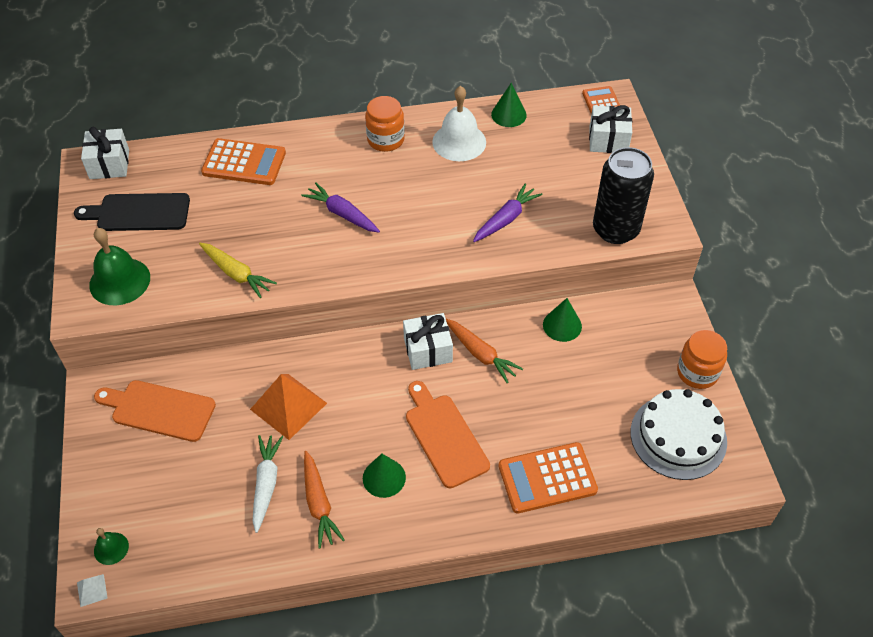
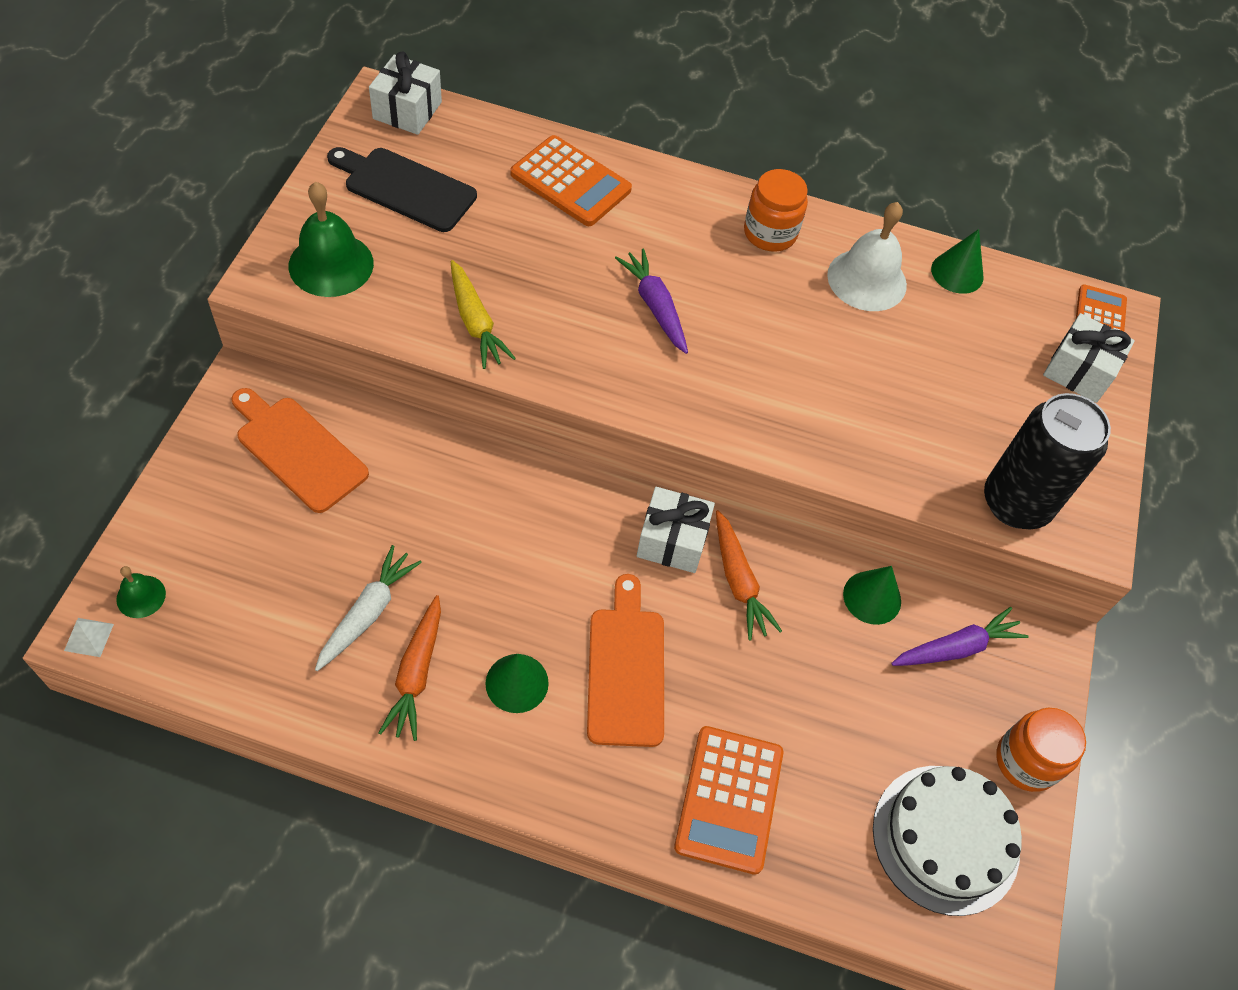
camera: 20 degrees right, 5 degrees up
(288, 406) = (453, 525): orange pyramid -> none
(506, 219) = (869, 415): purple carrot -> purple carrot (956, 648)
(547, 478) = (729, 799): orange calculator -> orange calculator turned 90 degrees counterclockwise

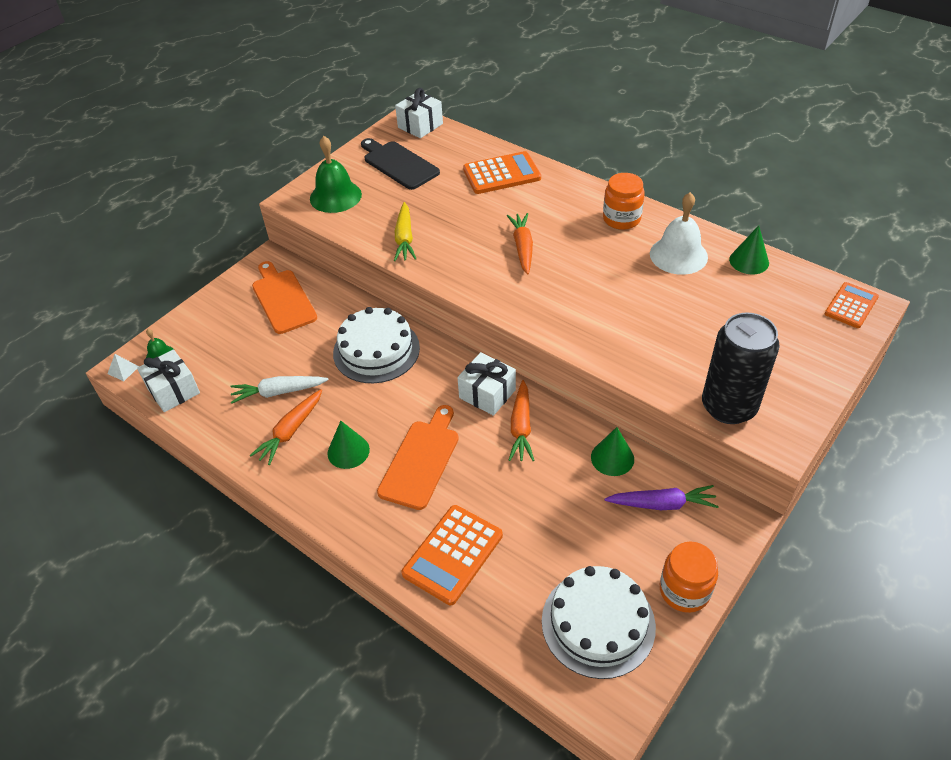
camera: 30 degrees right, 10 degrees down
(367, 613) = (279, 392): white carrot -> white carrot turned 150 degrees counterclockwise
(484, 507) = (376, 350): none -> white cake
(570, 182) = (501, 174): orange calculator -> orange calculator turned 75 degrees counterclockwise
(655, 306) = (522, 248): purple carrot -> orange carrot
(1079, 371) = (818, 335): white gift -> white gift (173, 390)

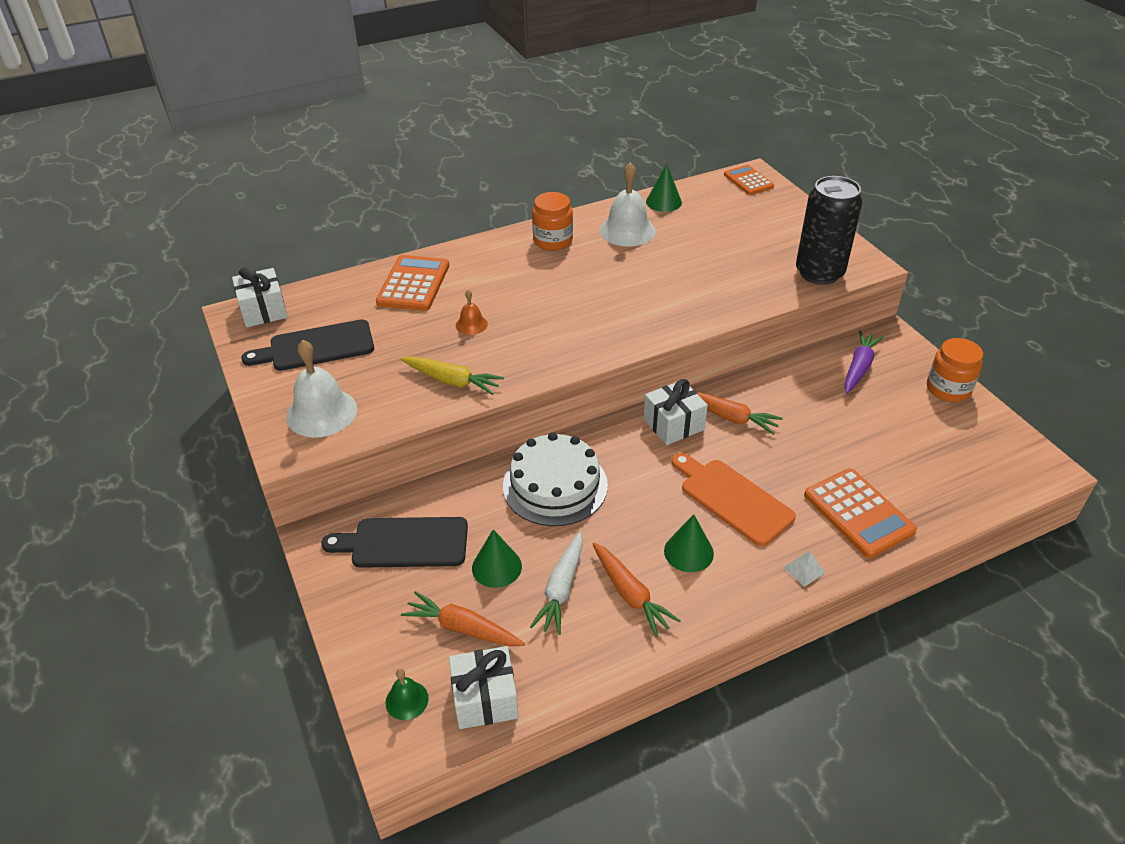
camera: 65 degrees left, 5 degrees down
(123, 370) = (402, 752): white pyramid -> white pyramid (804, 570)
(282, 299) = (404, 543): orange cutting board -> black cutting board
(335, 196) = (321, 412): green bell -> white bell
(475, 221) = (471, 324): none -> orange bell
(522, 248) = (540, 309): orange carrot -> orange carrot (463, 628)
(598, 623) = (963, 447): white cake -> none
(612, 458) = (796, 376): green cone -> green cone (496, 567)

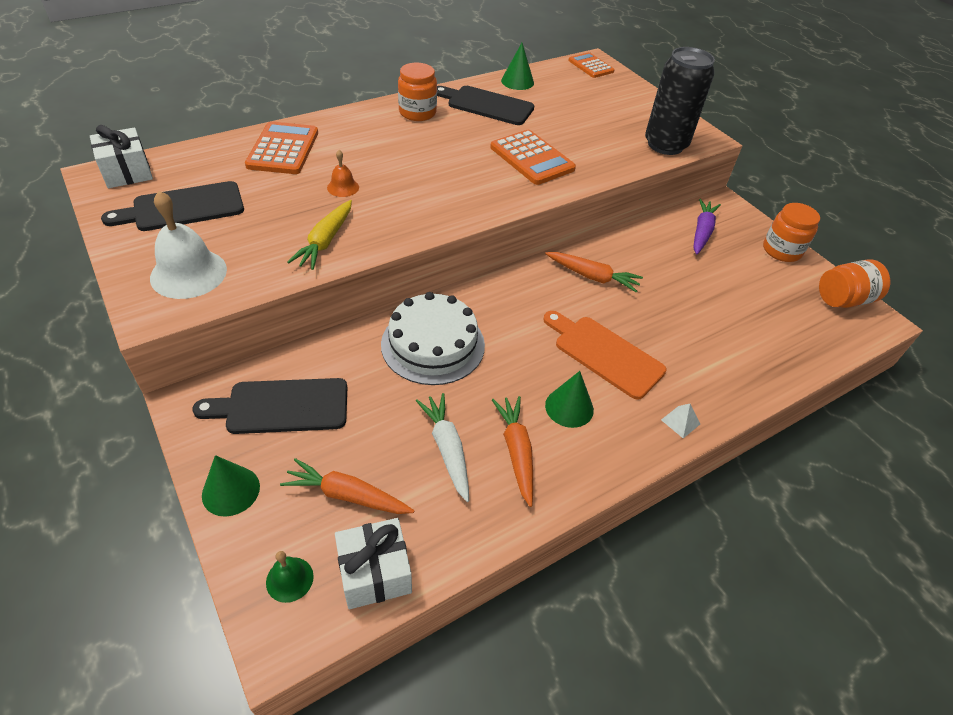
camera: 10 degrees left, 5 degrees up
(452, 381) = (325, 241): yellow carrot -> yellow carrot turned 90 degrees clockwise
(496, 567) = (379, 428): green cone -> green cone (231, 491)
(561, 589) = (447, 449): white carrot -> white carrot turned 150 degrees clockwise
(627, 230) = (486, 105): white bell -> black cutting board
(630, 594) = (516, 452): orange carrot -> orange carrot turned 150 degrees counterclockwise
(673, 424) = (541, 284): white gift -> none
(858, 513) = (722, 365): orange calculator -> orange calculator (532, 158)
(1010, 445) = (843, 299): none -> orange jar

